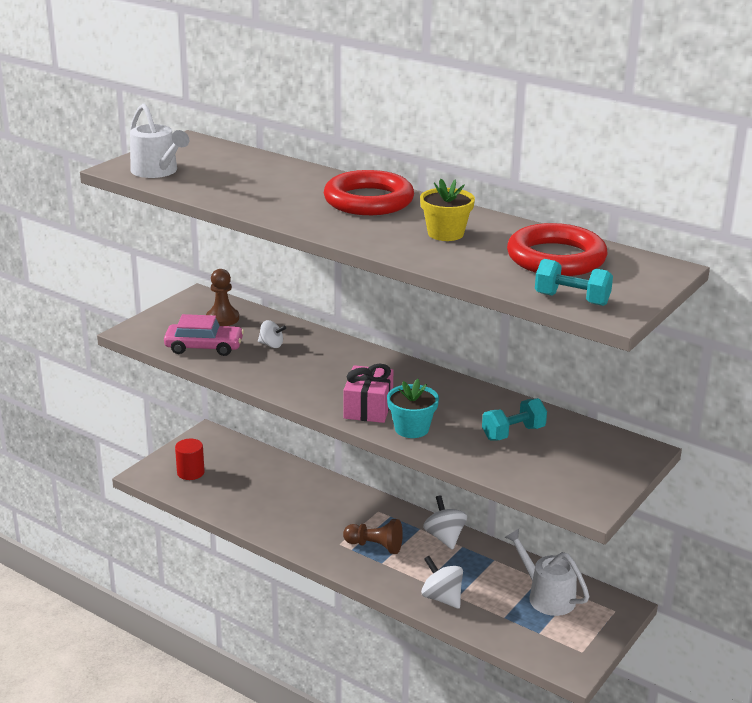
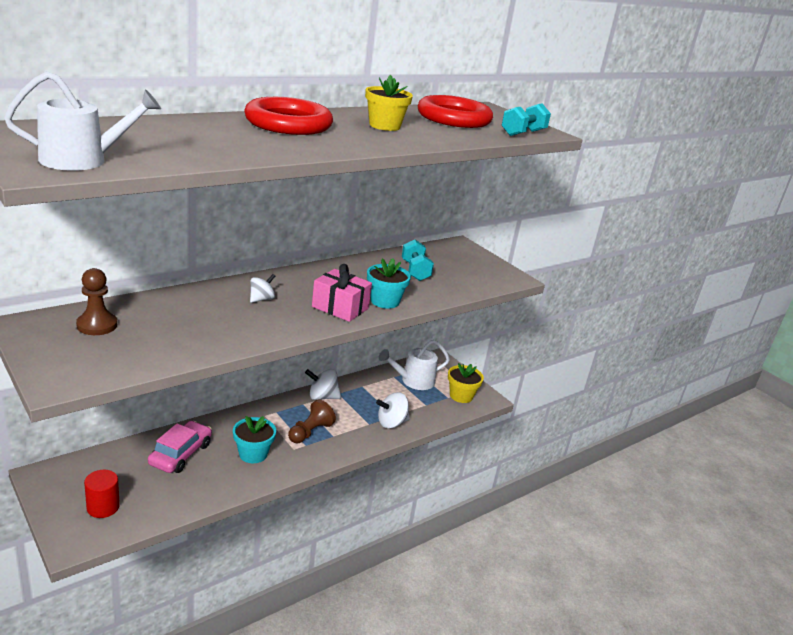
camera: 75 degrees left, 0 degrees up
(204, 347) = (148, 350): pink car -> pink car (180, 454)
(271, 345) = (185, 316): white spinning top -> white spinning top (261, 299)
(312, 522) = (253, 454): none -> turquoise flower pot
(554, 643) = (461, 396): none -> yellow flower pot

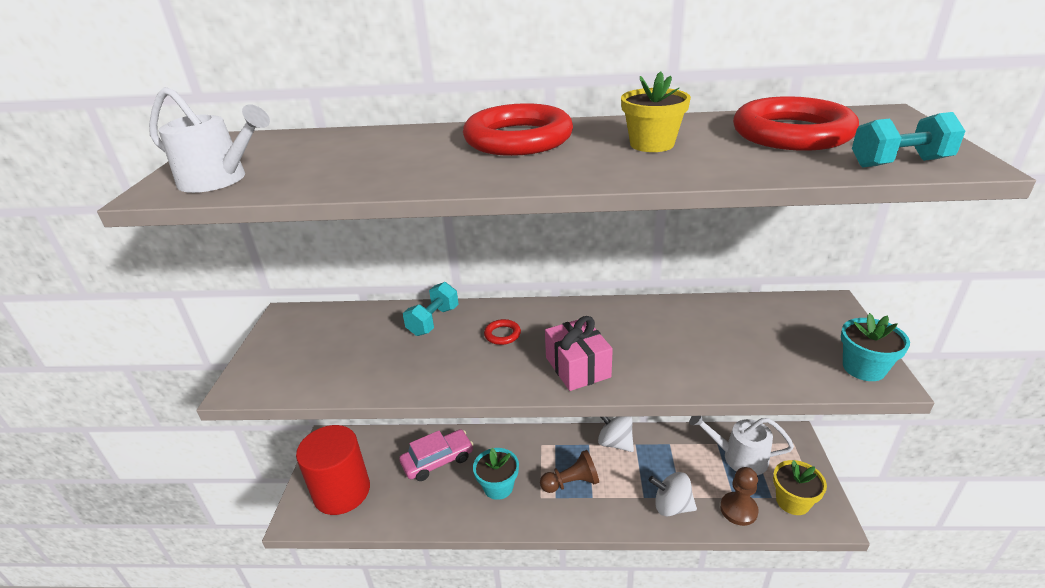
camera: 45 degrees right, 5 degrees up
(97, 325) = (332, 330): brown pawn -> brown pawn (738, 510)
(103, 507) = (342, 491): red cylinder -> red cylinder, size x1.95
(261, 299) = (502, 334): white spinning top -> red ring
(385, 301) = (642, 371): turquoise flower pot -> turquoise flower pot (863, 368)
(415, 271) = (725, 334): turquoise dumbbell -> turquoise dumbbell (433, 321)

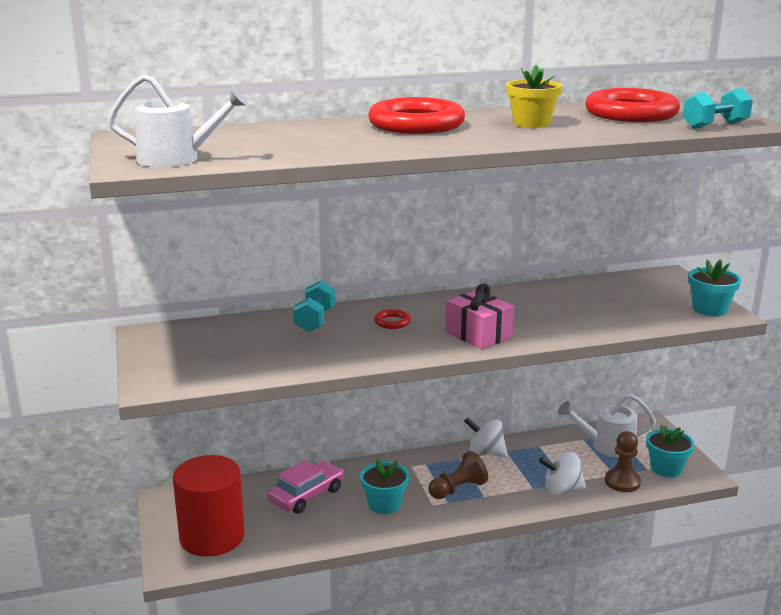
camera: 20 degrees left, 10 degrees down
(792, 501) = (666, 468): yellow flower pot -> turquoise flower pot

